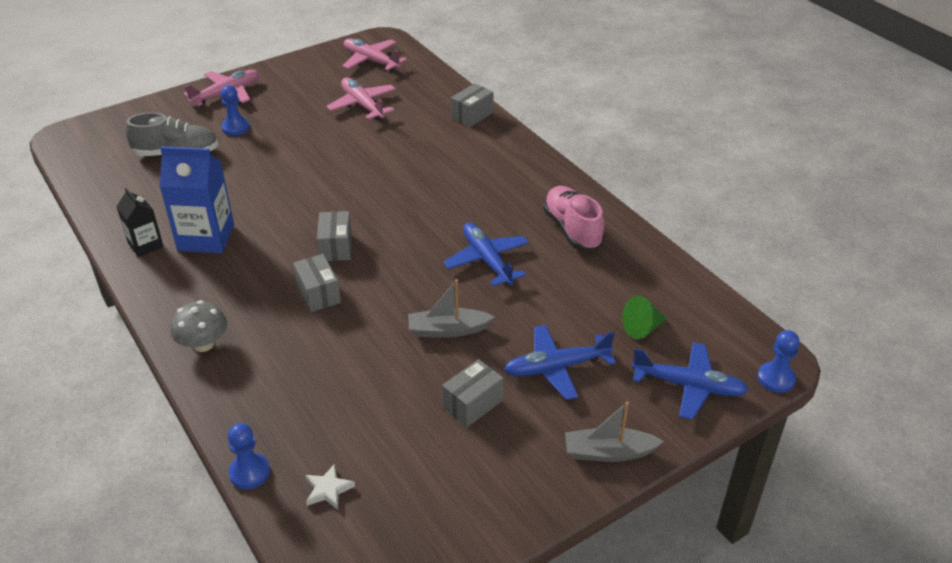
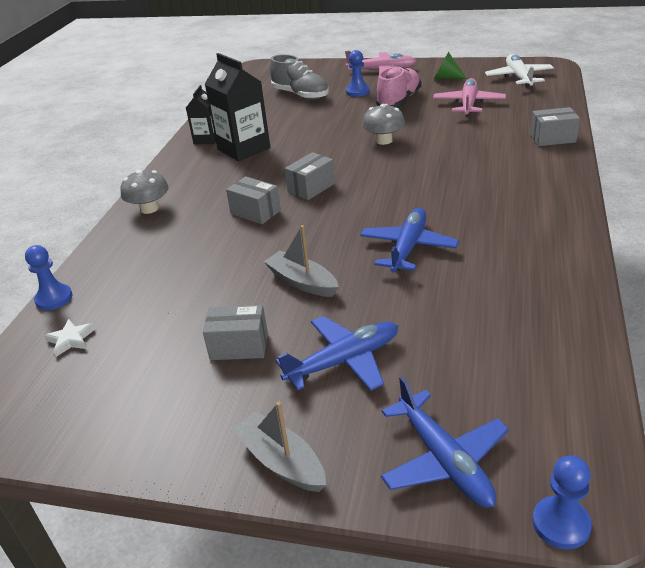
camera: 50 degrees right, 5 degrees down
(206, 238) = (243, 149): blue carton -> black carton
(318, 294) = (255, 212): grey box -> grey box turned 75 degrees counterclockwise
(336, 172) = (384, 140): none -> grey mushroom
(371, 61) = (519, 77): pink plane -> white plane
(557, 367) = (343, 361): blue plane -> blue plane turned 120 degrees clockwise
(572, 230) = (522, 259): pink shoe -> pink shoe (399, 101)
(642, 328) = (472, 377): green cone -> green cone (446, 78)

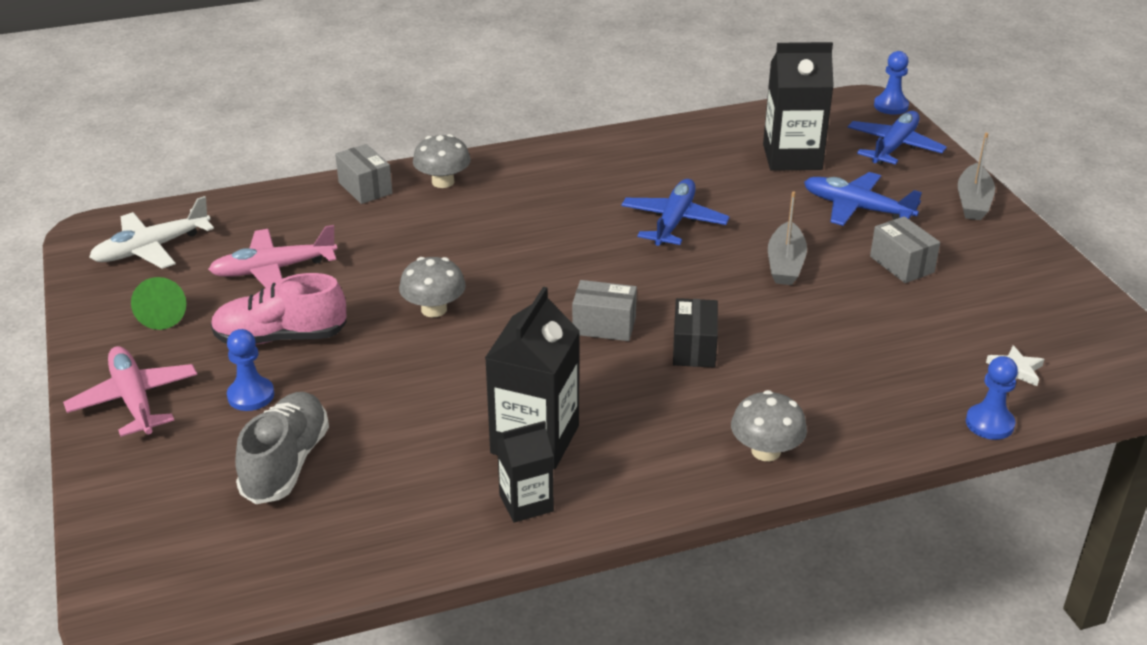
camera: 125 degrees left, 0 degrees up
(255, 212) = (694, 348): grey box -> black box
(408, 248) = (673, 222): blue plane -> blue plane turned 120 degrees clockwise
(472, 359) = (792, 157): none -> black carton
(543, 166) = (443, 182): none -> grey mushroom

